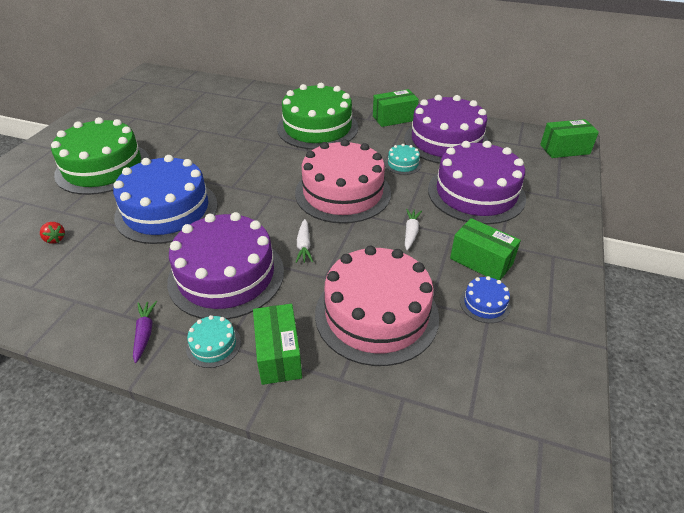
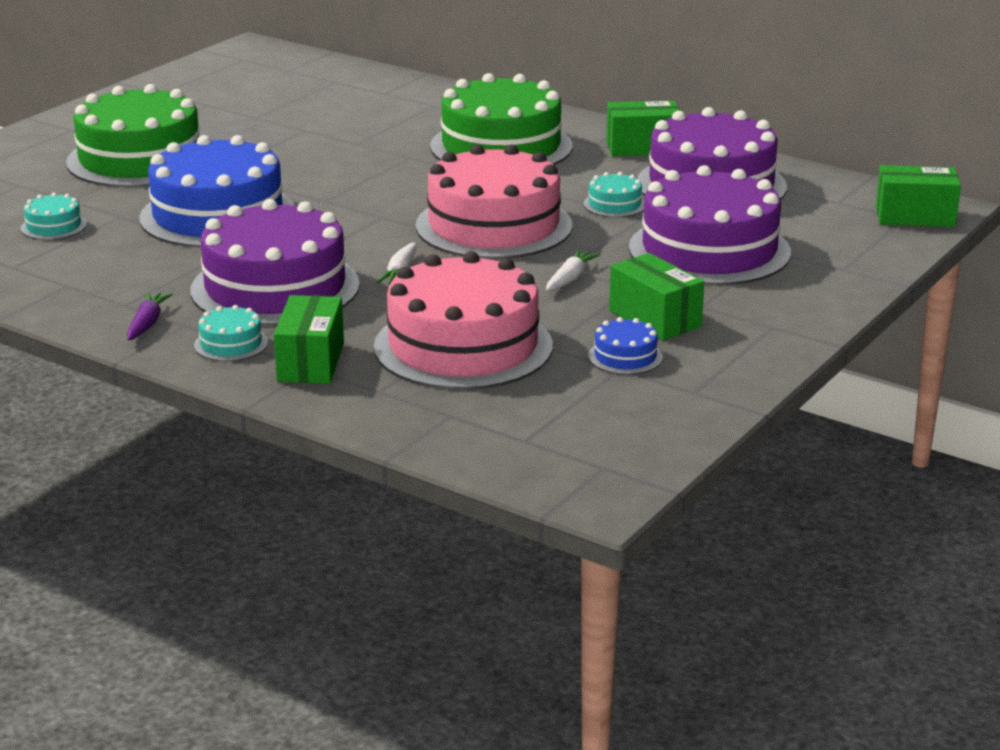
camera: 15 degrees right, 15 degrees down
(55, 239) = (53, 226): red strawberry -> turquoise cake

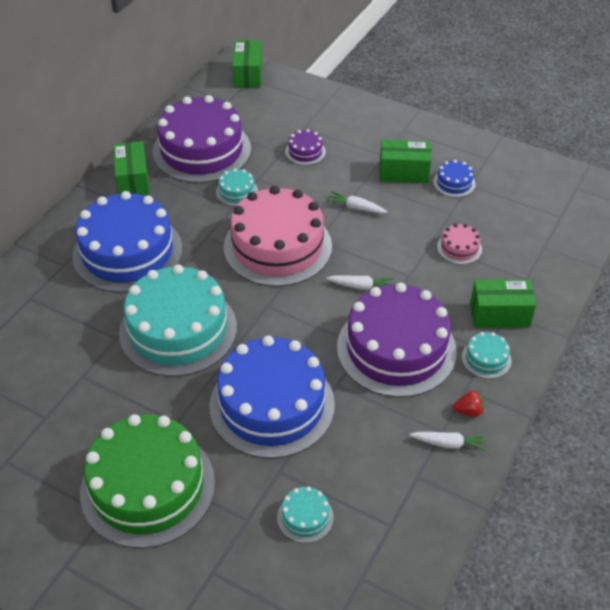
camera: 95 degrees left, 20 degrees up
(103, 307) = (449, 443): none -> white carrot
(147, 324) = (468, 411): purple carrot -> red strawberry
(358, 171) = (178, 330): none -> turquoise cake
(463, 346) = (459, 248): pink cake -> pink cake, size x0.41
(501, 146) = (127, 252): green cake -> blue cake
(655, 318) = (403, 172): green box -> green box turned 45 degrees clockwise
(709, 250) = (305, 152): purple cake -> purple cake, size x0.41

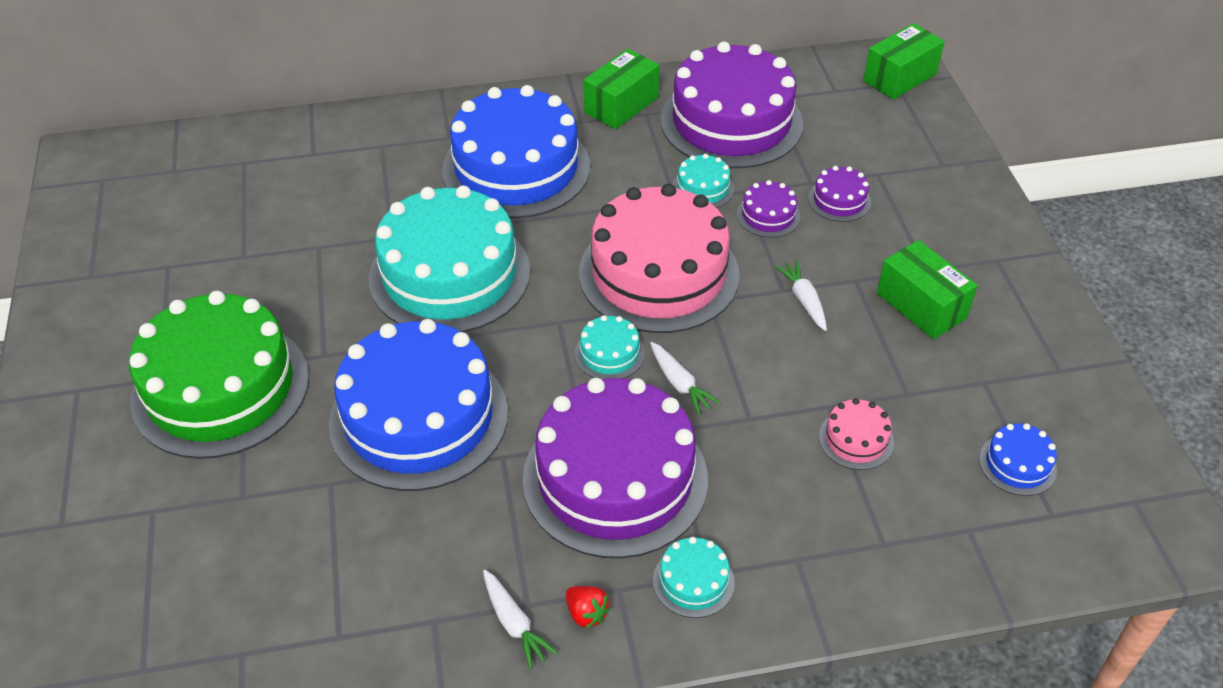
camera: 50 degrees right, 0 degrees up
(285, 182) = (768, 215): none -> purple cake
(305, 517) = (286, 546): turquoise cake -> turquoise cake (609, 353)
(454, 183) = (967, 364): blue cake -> blue cake (1017, 464)
(499, 315) = (786, 551): green box -> none

